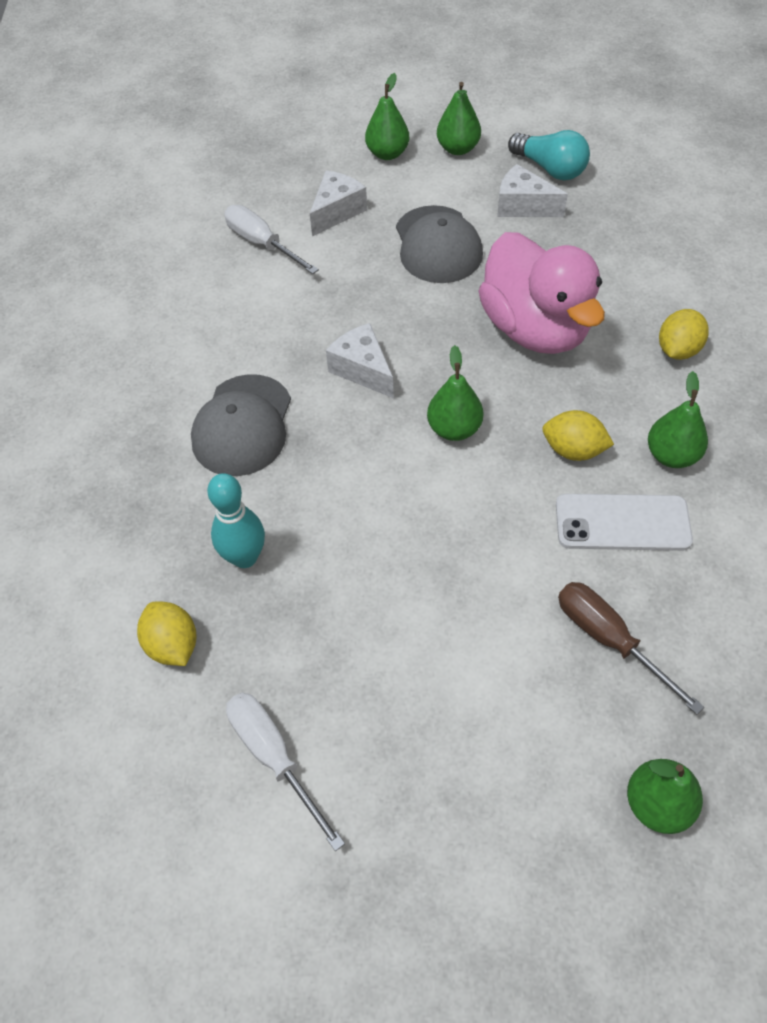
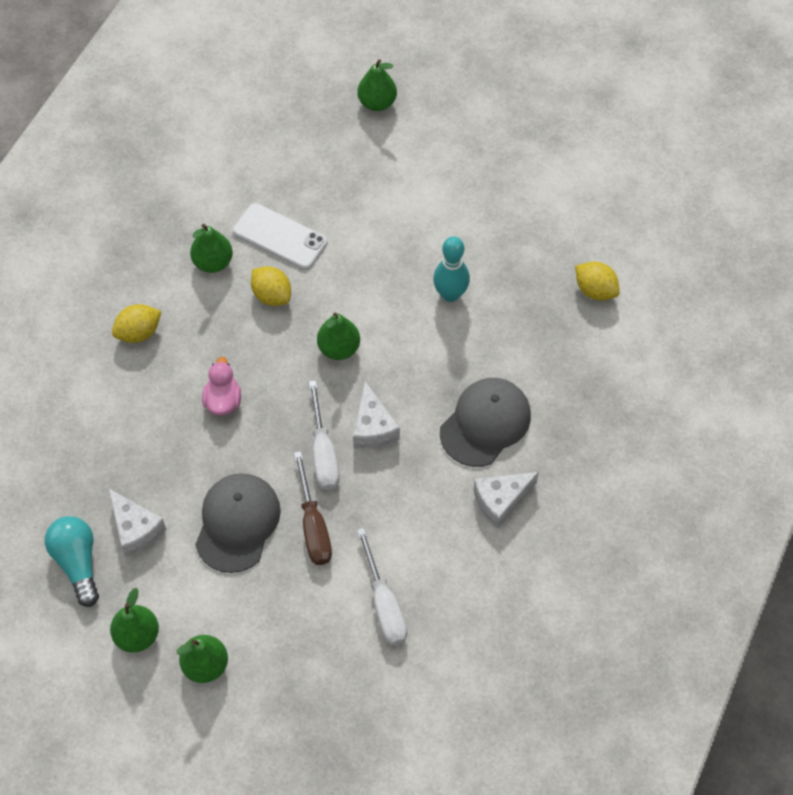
camera: 155 degrees left, 5 degrees up
(173, 645) = (595, 290): yellow lemon -> yellow lemon turned 45 degrees counterclockwise
(245, 557) = (528, 324): turquoise bowling pin -> turquoise bowling pin (450, 294)
(274, 757) = (561, 206): white screwdriver -> white screwdriver (323, 452)
(337, 212) = (298, 610): white cheese -> white cheese (501, 501)
(535, 329) = (223, 400): pink duck -> pink duck, size x0.44
(609, 640) = (341, 180): brown screwdriver -> brown screwdriver (313, 525)

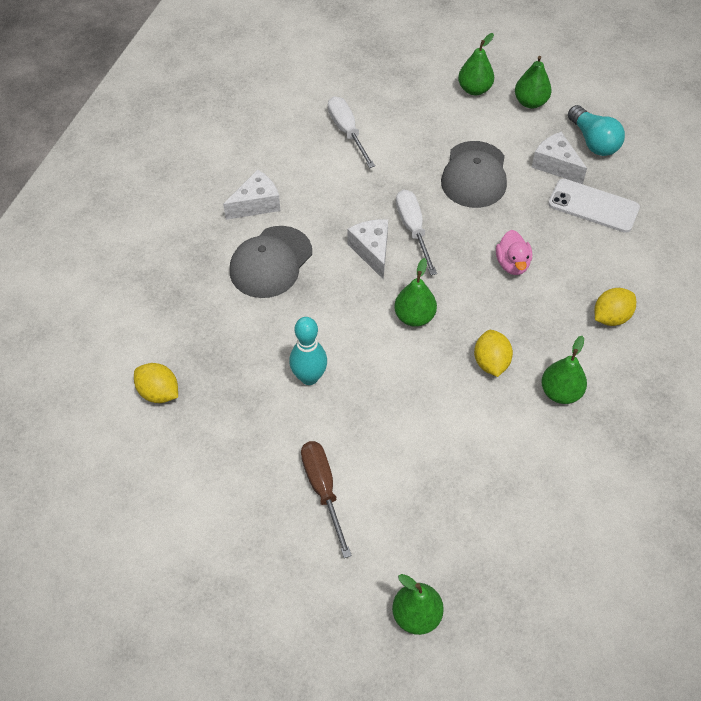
camera: 175 degrees right, 5 degrees down
(272, 295) = (491, 362): yellow lemon -> yellow lemon turned 45 degrees clockwise
(280, 237) = (497, 426): white phone -> white phone (593, 206)
(313, 525) = (411, 177): brown screwdriver -> brown screwdriver (323, 490)

